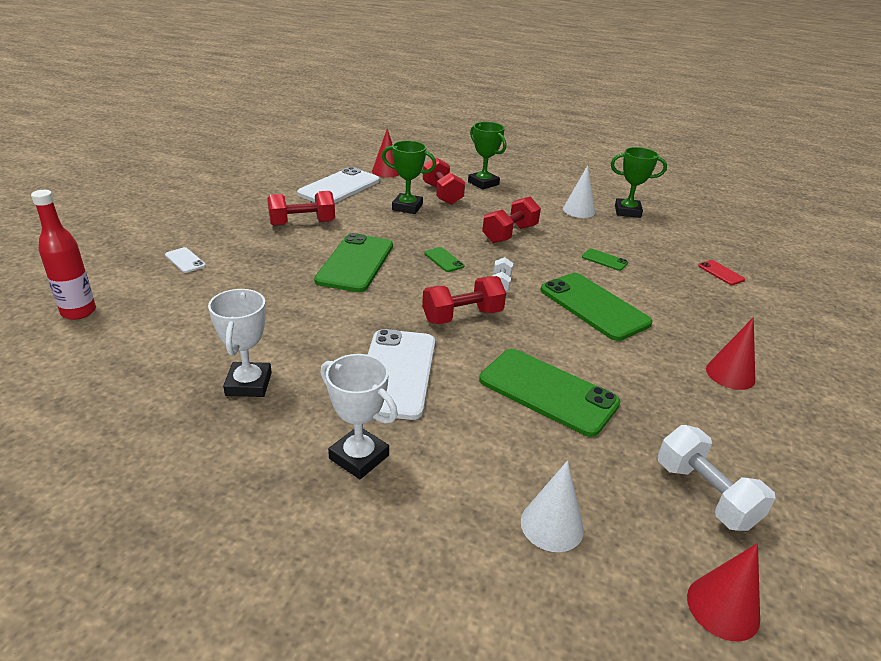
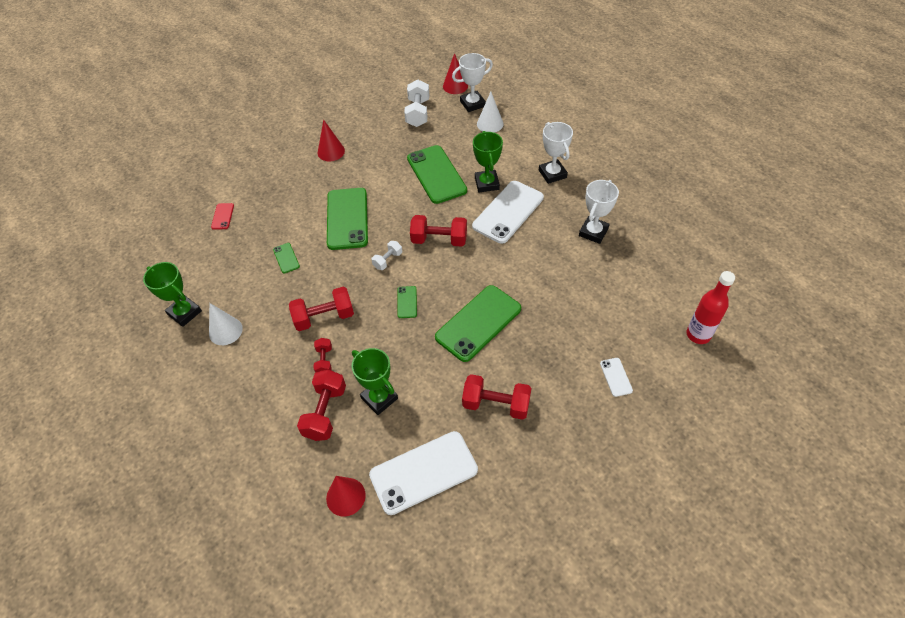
camera: 145 degrees left, 20 degrees up
(475, 214) = (324, 361): none -> red dumbbell
(483, 183) = (262, 421): green trophy -> green trophy (486, 183)
(634, 566) = (472, 104): none -> white trophy

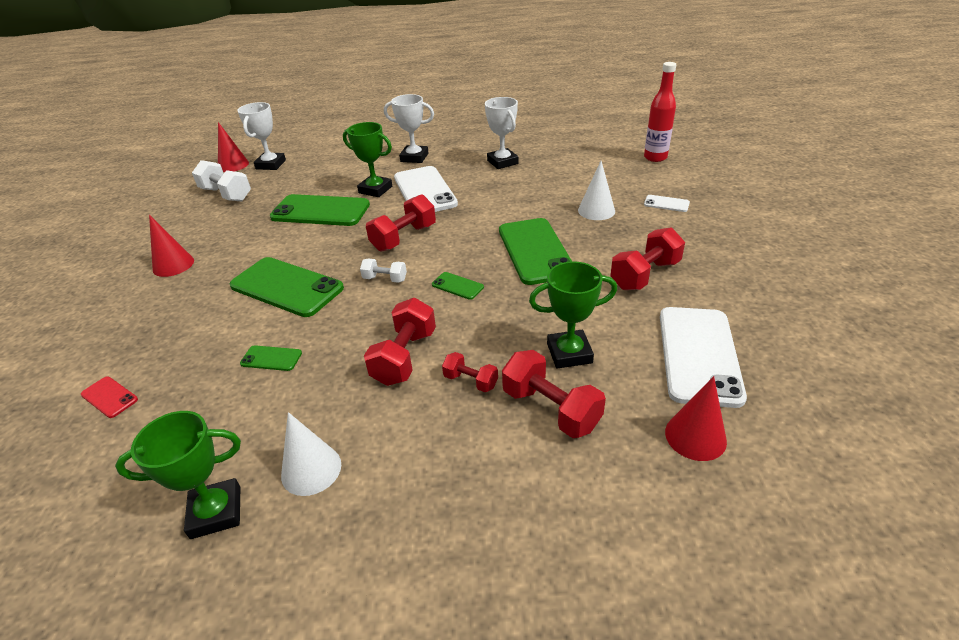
camera: 55 degrees left, 15 degrees down
(387, 260) = (385, 279): white dumbbell -> white dumbbell turned 60 degrees counterclockwise
(490, 124) = (309, 165): white cone -> white cone (596, 210)

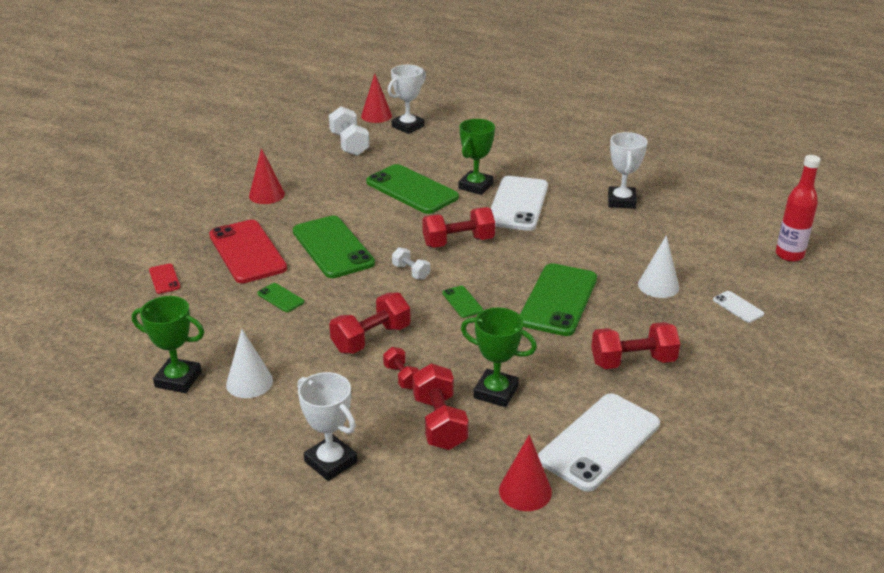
camera: 30 degrees right, 5 degrees down
(194, 327) = (247, 252): none -> red phone
(375, 190) = (475, 186): green trophy -> green trophy turned 60 degrees clockwise
(414, 157) = (541, 165): white trophy -> white trophy (331, 462)

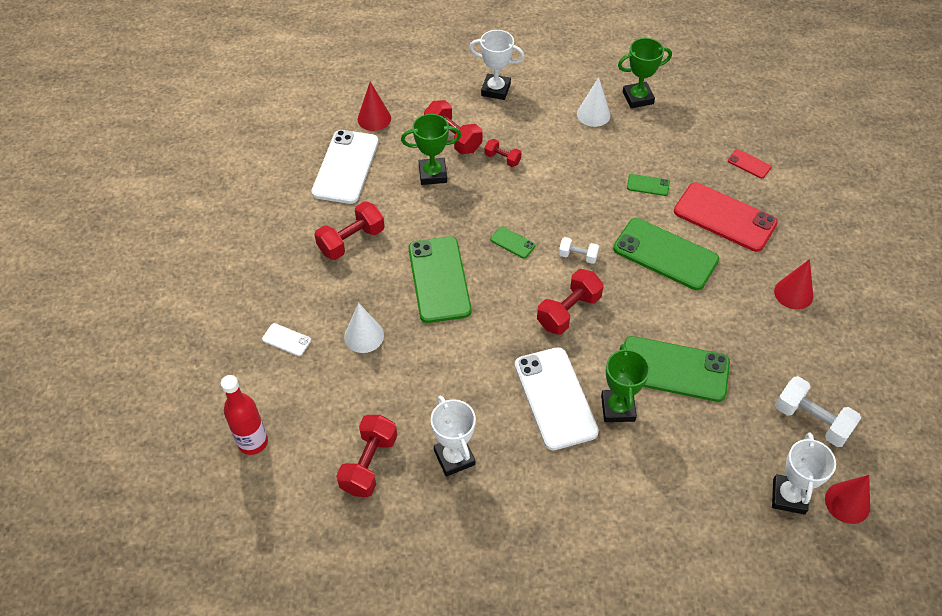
camera: 150 degrees right, 20 degrees up
(371, 339) = (549, 179): red dumbbell -> red dumbbell (369, 464)

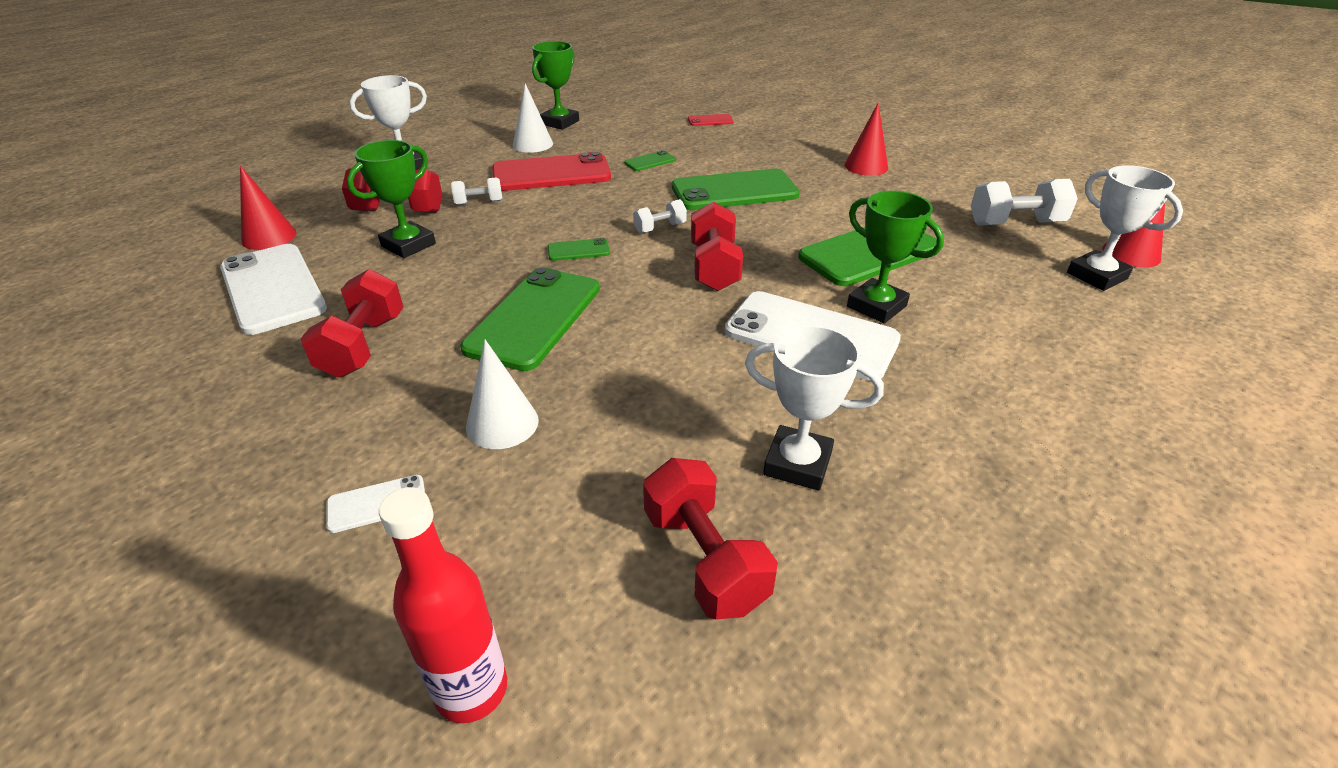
camera: 45 degrees left, 15 degrees down
(439, 279) = (534, 318): green phone -> green phone turned 75 degrees clockwise
(502, 159) = (479, 202): red dumbbell -> white dumbbell
(725, 217) = (743, 152): red phone -> red phone (551, 174)

